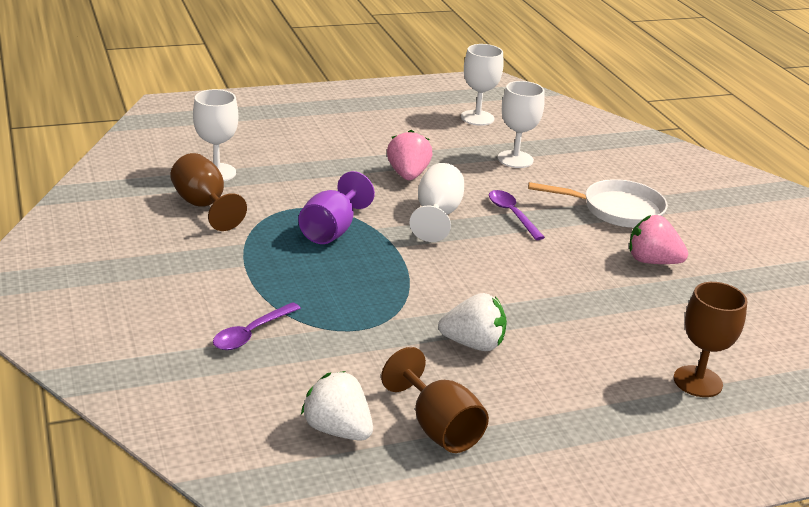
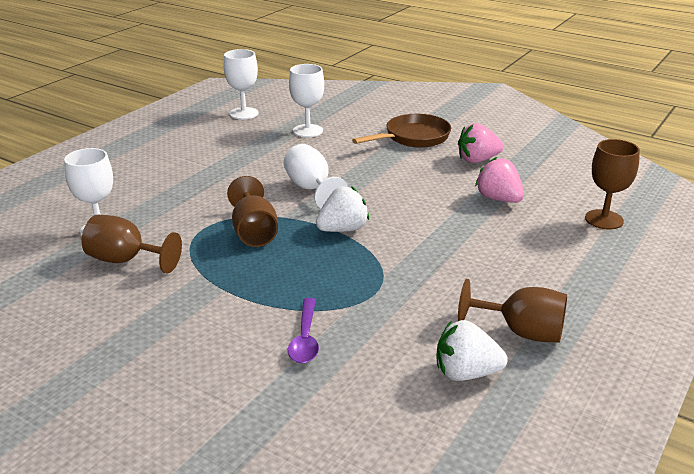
camera: 35 degrees left, 0 degrees up
(331, 230) = (254, 233): purple goblet -> brown goblet
(408, 175) = (252, 170): pink strawberry -> pink strawberry (498, 199)
(473, 344) = (459, 263): white strawberry -> white strawberry (343, 229)
(512, 214) = (357, 167): purple spoon -> none
(616, 210) = (413, 137): white pan -> brown pan

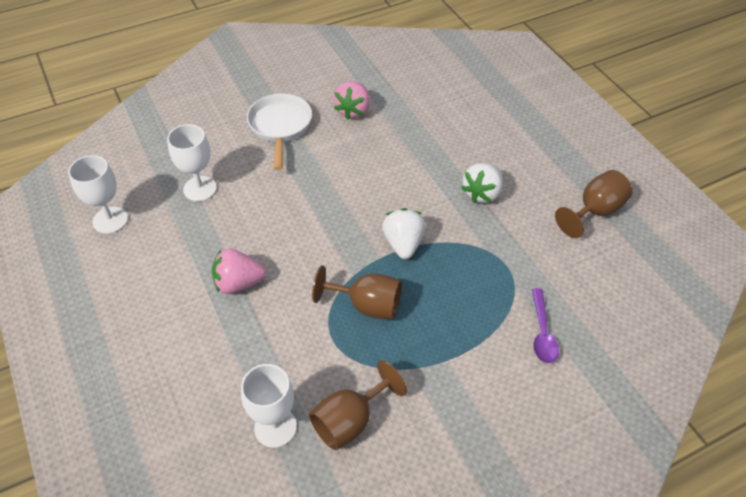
camera: 60 degrees left, 20 degrees up
(305, 338) = (542, 333): purple spoon -> purple spoon turned 60 degrees clockwise
(311, 189) = (319, 235): white goblet -> none
(413, 137) = (280, 127): brown pan -> white pan
(466, 373) = (624, 262): white strawberry -> white strawberry (482, 193)
(498, 199) = (423, 132): pink strawberry -> pink strawberry (238, 283)
(604, 219) = (489, 97): brown goblet -> none

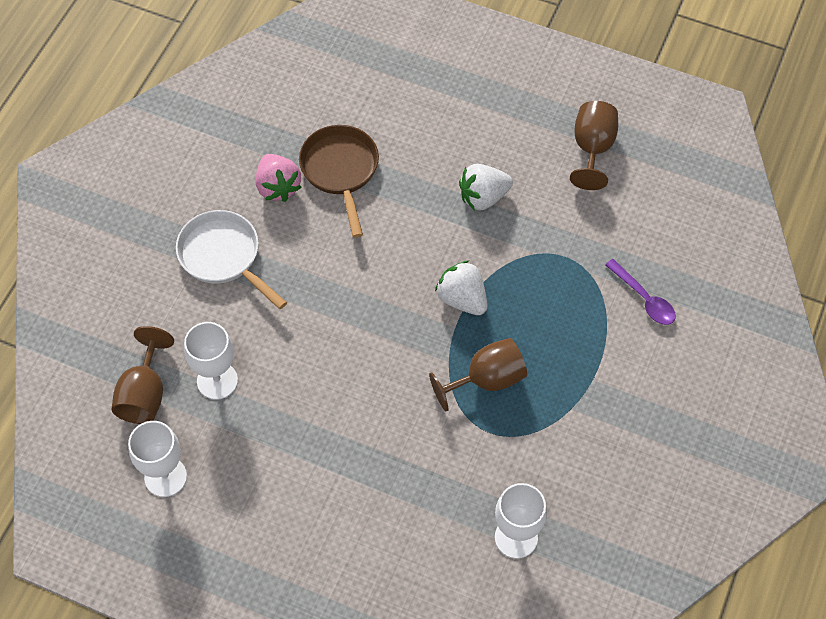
camera: 40 degrees left, 10 degrees up
(238, 283) = (357, 444): pink strawberry -> none
(350, 421) = (567, 486): brown goblet -> brown goblet (144, 394)
(401, 124) = (340, 171): none -> brown pan
(482, 193) = (483, 197): white strawberry -> white strawberry turned 75 degrees clockwise

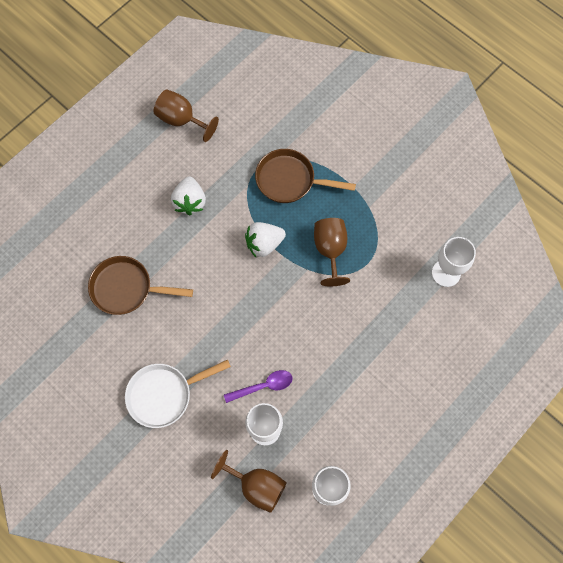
camera: 70 degrees left, 10 degrees up
(278, 187) = (121, 337): pink strawberry -> none
(566, 299) = (289, 180): none -> brown pan
(644, 299) = (307, 134): purple spoon -> purple spoon (263, 386)

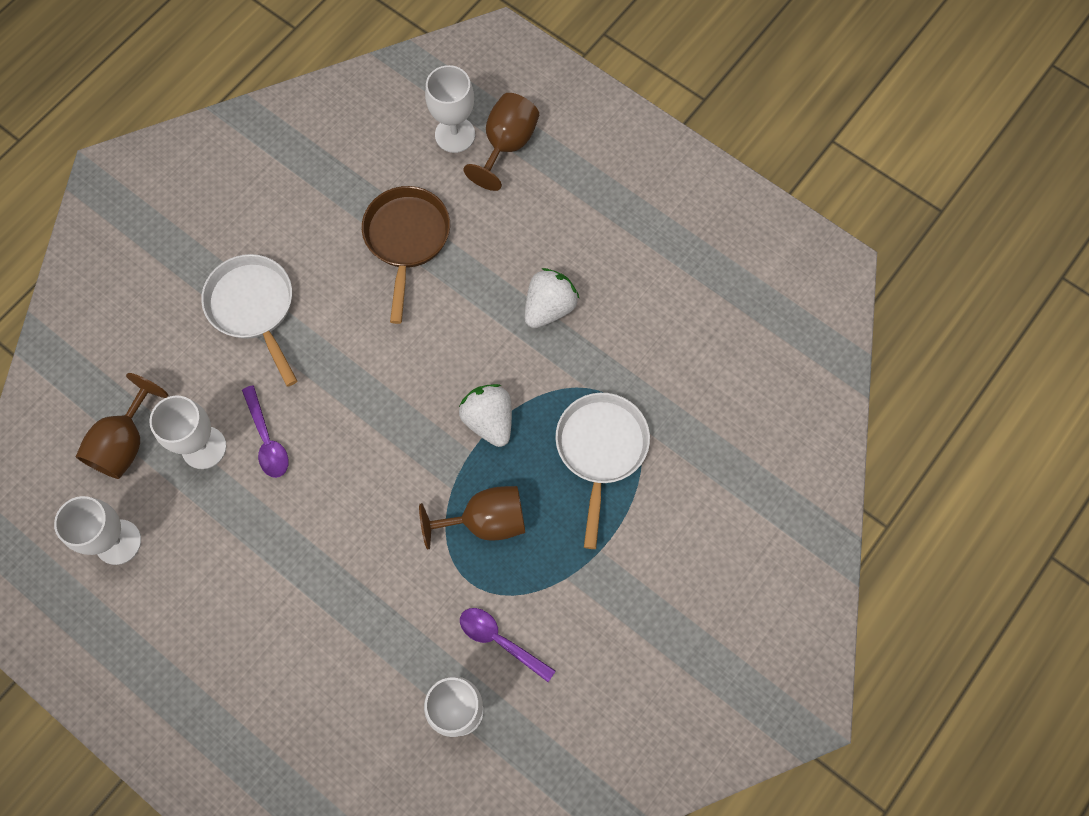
camera: 85 degrees right, 0 degrees up
(49, 252) = (455, 135): none -> white goblet
(181, 120) = (686, 279): brown goblet -> brown goblet (507, 145)
(190, 202) = (549, 307): white strawberry -> white strawberry turned 135 degrees clockwise
(289, 180) = (601, 449): brown pan -> white pan
(405, 247) = (500, 640): none -> purple spoon

